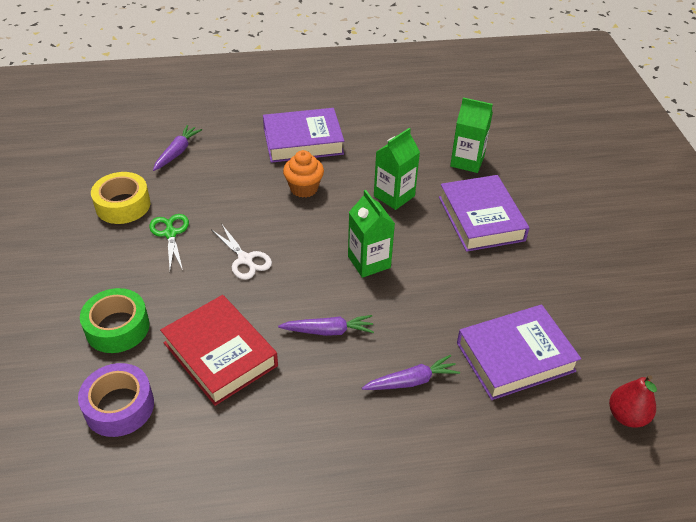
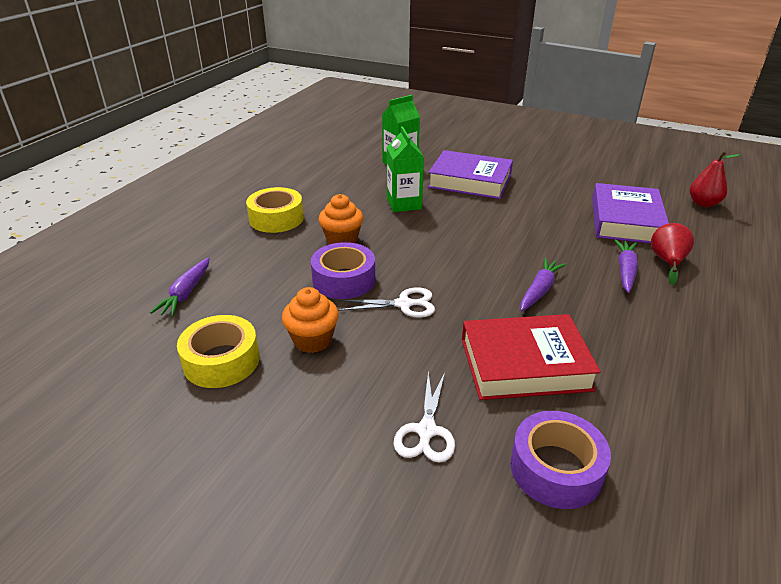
camera: 55 degrees left, 10 degrees down
(117, 327) = (426, 430): green tape -> white scissors
(170, 234) = (312, 340): green scissors -> orange cupcake
(177, 152) = (186, 293): purple carrot -> purple carrot turned 135 degrees counterclockwise
(251, 215) = (344, 280): none -> purple tape
(303, 141) = (276, 218): purple book -> yellow tape
(369, 262) = (472, 242): green carton -> none
(456, 410) = (667, 262): none -> red pear

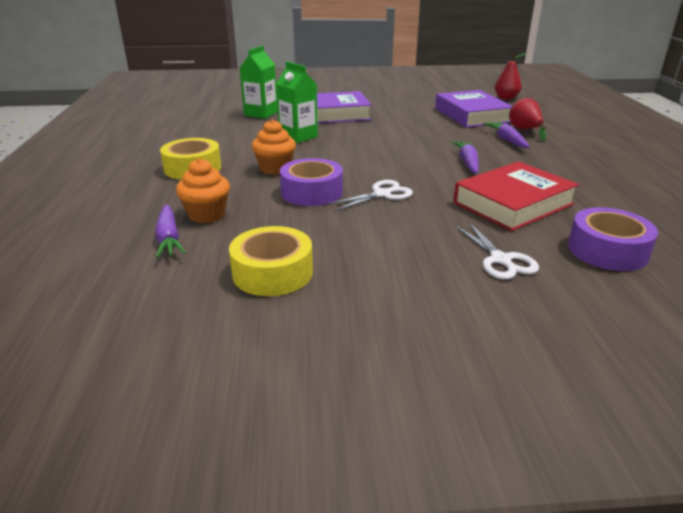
camera: 30 degrees left, 5 degrees down
(312, 340) = (337, 235): orange cupcake -> orange cupcake (207, 215)

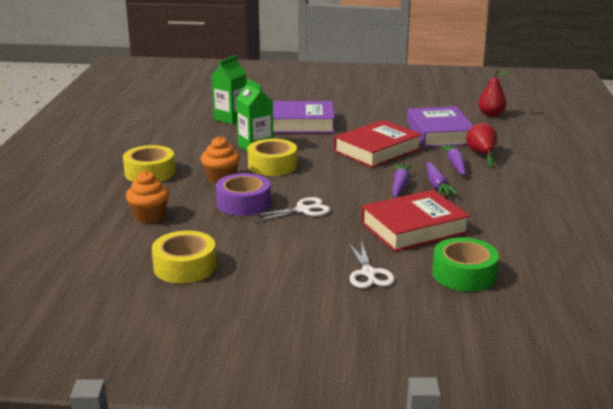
camera: 10 degrees right, 5 degrees down
(169, 238) = (114, 233): purple carrot -> purple carrot (437, 185)
(324, 153) = (272, 165): none -> yellow tape
(423, 132) = (377, 150): none -> red book
(607, 250) = (464, 274): purple tape -> green tape

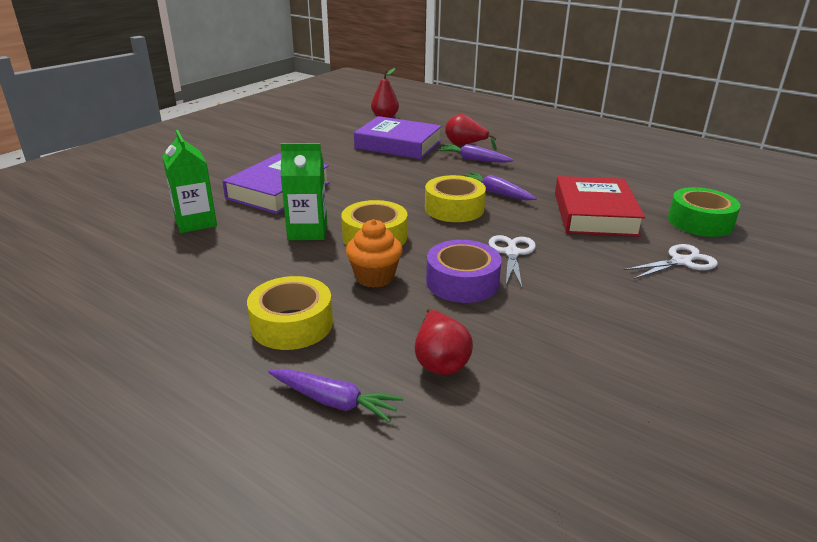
camera: 60 degrees left, 5 degrees up
(149, 216) = (440, 361): orange cupcake -> red pear
(185, 267) = (614, 370): yellow tape -> yellow tape (454, 208)
(368, 273) = (681, 262): white scissors -> white scissors turned 45 degrees counterclockwise
(377, 150) = (402, 178): red book -> none
(437, 185) = (512, 179): purple carrot -> purple carrot (334, 401)

